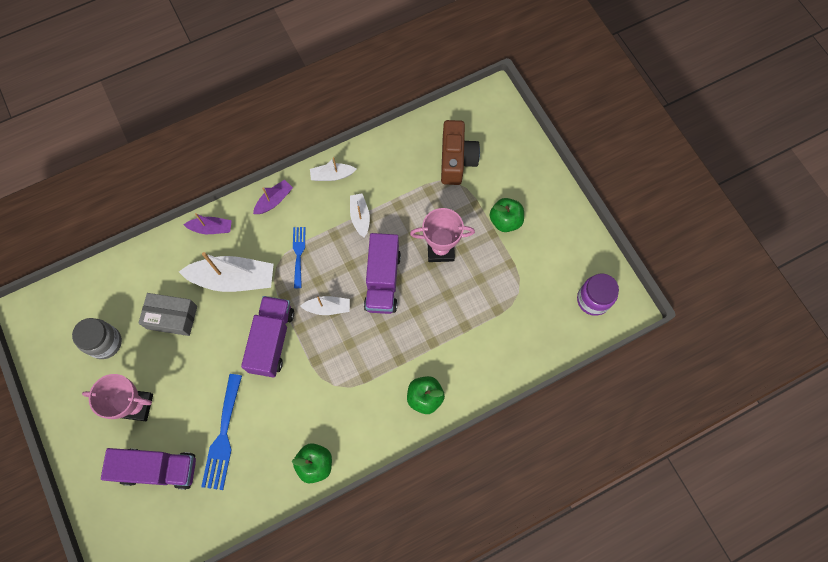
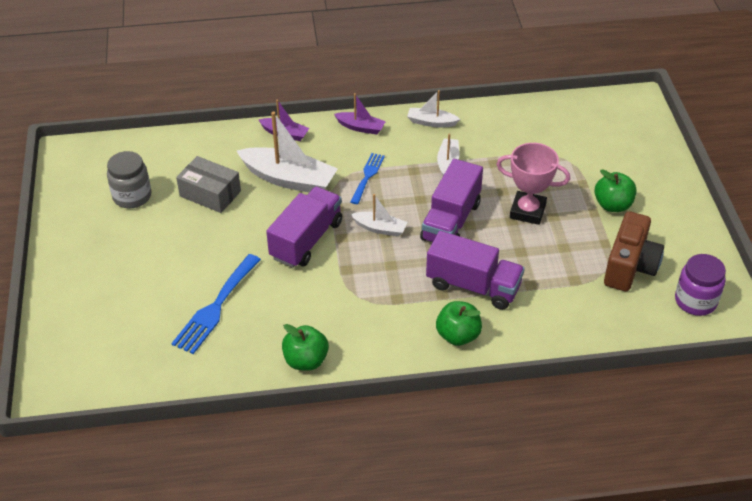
camera: 20 degrees right, 25 degrees down
(136, 405) = (138, 256): pink trophy -> none
(158, 469) = (133, 315): purple truck -> purple truck (473, 286)
(274, 200) = (360, 127): purple boat -> purple boat turned 45 degrees clockwise
(456, 160) = (574, 142): brown camera -> brown camera (629, 266)

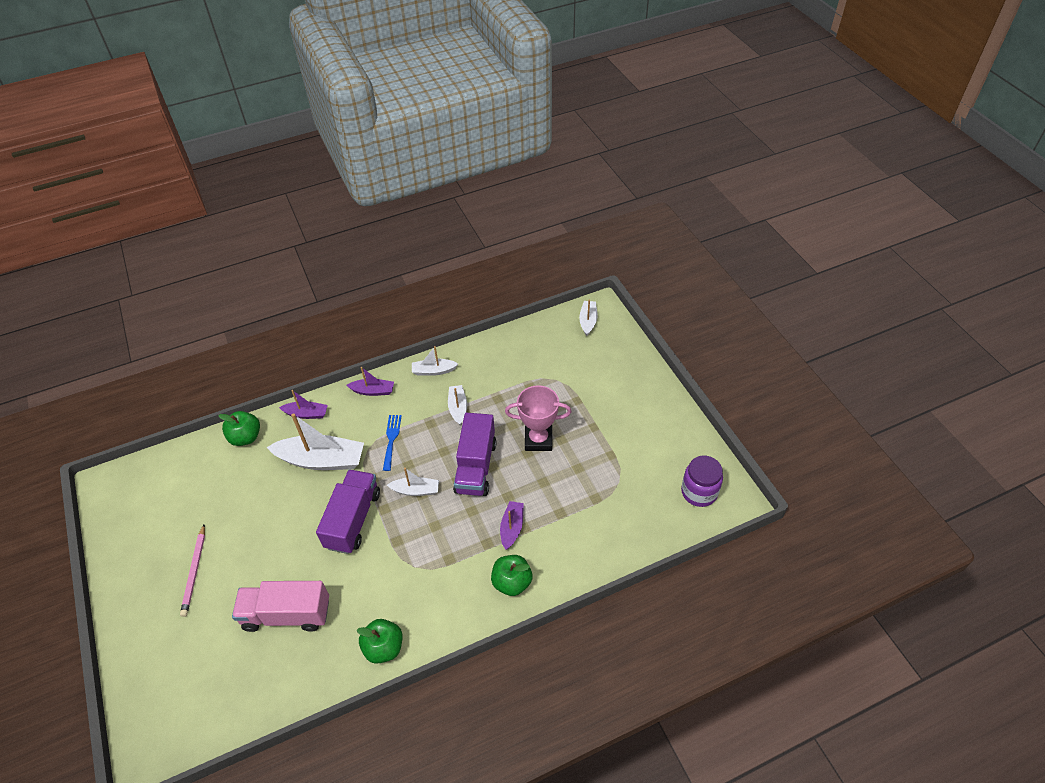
camera: 15 degrees left, 5 degrees up
(132, 196) = (179, 515): grey jar -> none
(134, 248) = (195, 572): none -> pink pencil
(210, 193) = (253, 494): grey box -> none
(215, 307) = (287, 614): blue fork -> pink truck
(473, 286) = (512, 528): purple truck -> purple boat
(612, 205) = (607, 415): green apple -> green apple (246, 437)
(619, 110) = (588, 321): none -> white boat
(629, 266) = (637, 472): brown camera -> none

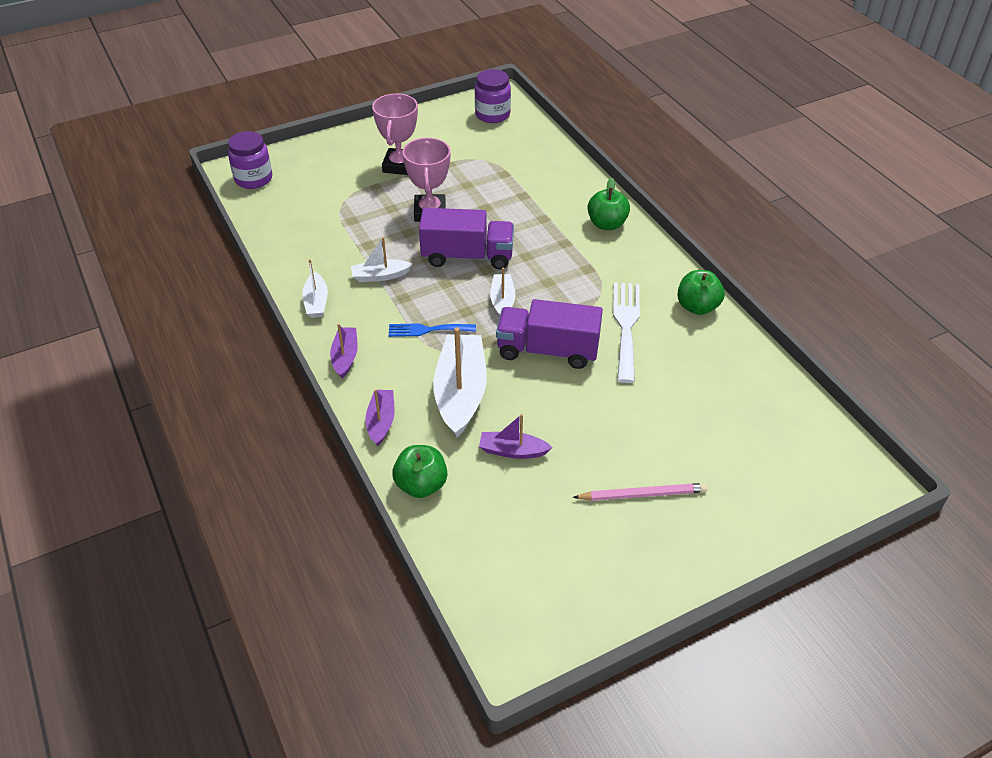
camera: 95 degrees left, 5 degrees down
(287, 614) = (679, 390): pink truck -> none
(370, 582) = (626, 326): none -> white fork
(512, 528) = (544, 226): purple boat -> purple boat (512, 451)
(588, 321) = (253, 179): white boat -> purple jar
(608, 417) = (400, 165): none -> pink trophy

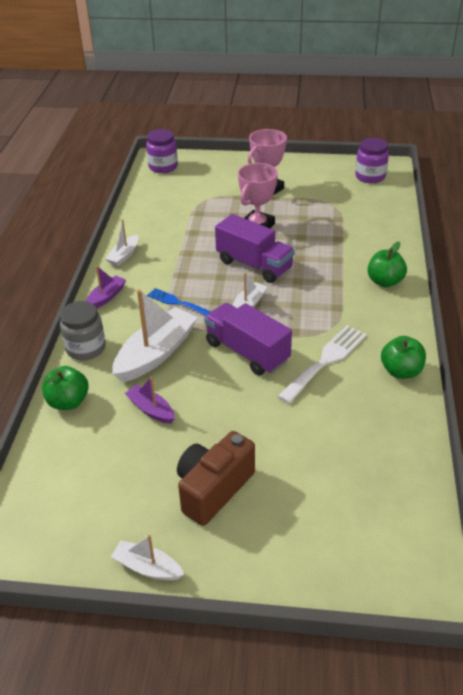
camera: 35 degrees right, 5 degrees down
(380, 276) = (181, 255): white boat -> white boat (147, 567)
(381, 421) = (86, 348): purple boat -> grey jar
(642, 494) = (213, 489): pink pencil -> brown camera

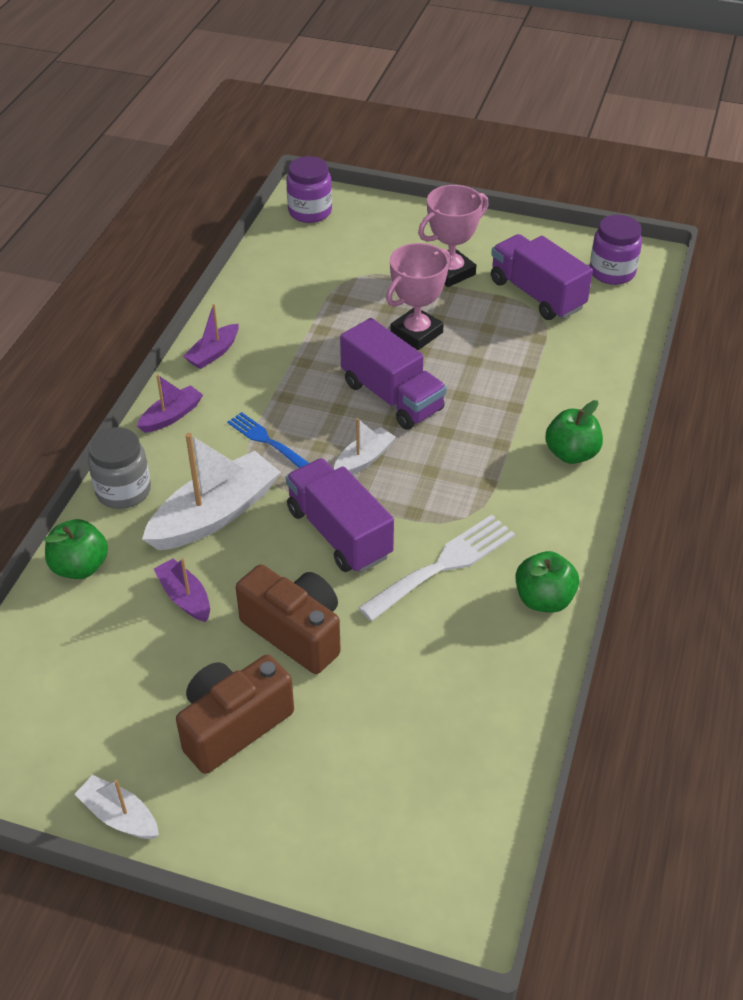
camera: 10 degrees right, 5 degrees up
(124, 256) = (213, 353): white boat -> purple boat
(238, 419) = (295, 632): none -> brown camera
(327, 195) = (537, 294): none -> purple truck

